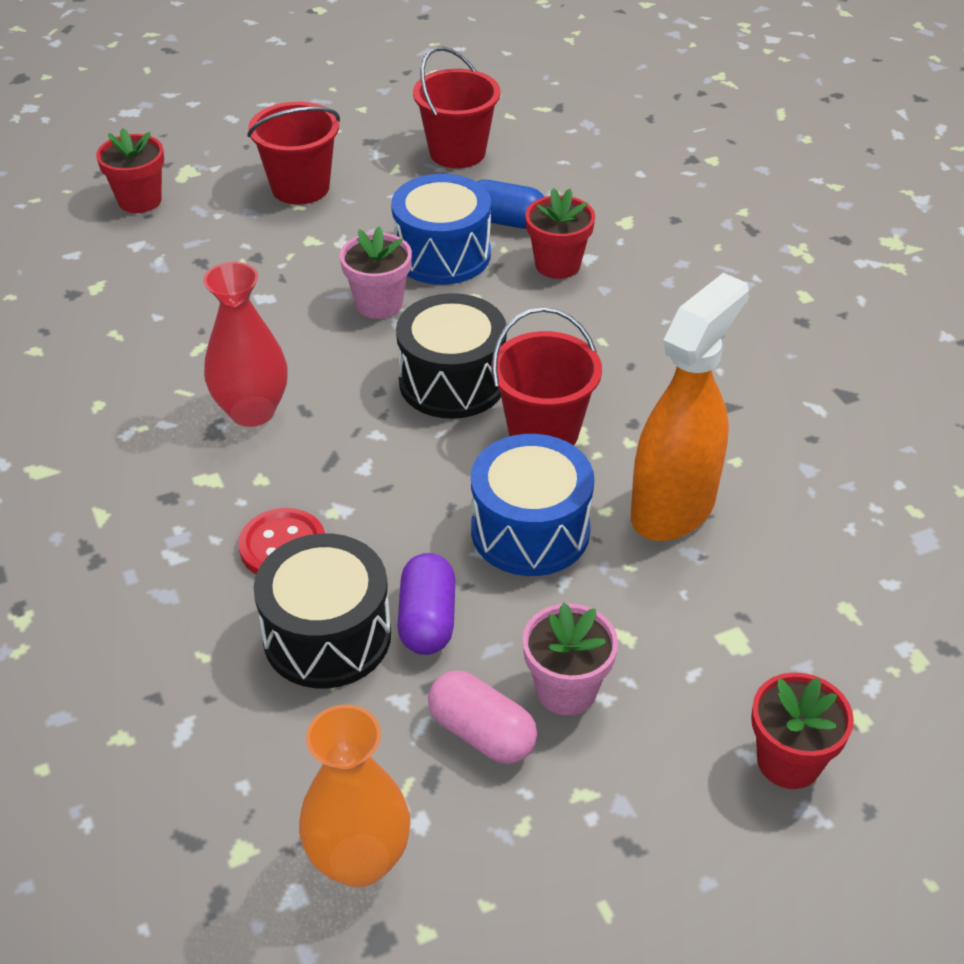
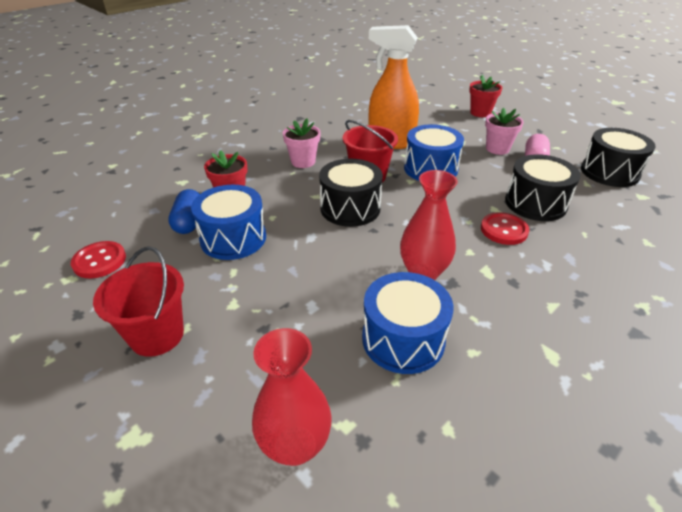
camera: 110 degrees left, 5 degrees down
(103, 254) = (295, 445): none -> red vase
(140, 200) = (194, 458): red flower pot -> none
(160, 355) = (403, 339): none -> blue drum
(359, 860) = (609, 172): orange vase -> black drum
(379, 304) = (295, 251): pink flower pot -> pink flower pot (303, 162)
(427, 620) = (500, 182): purple capsule -> none
(457, 152) = (99, 261): red bucket -> red button

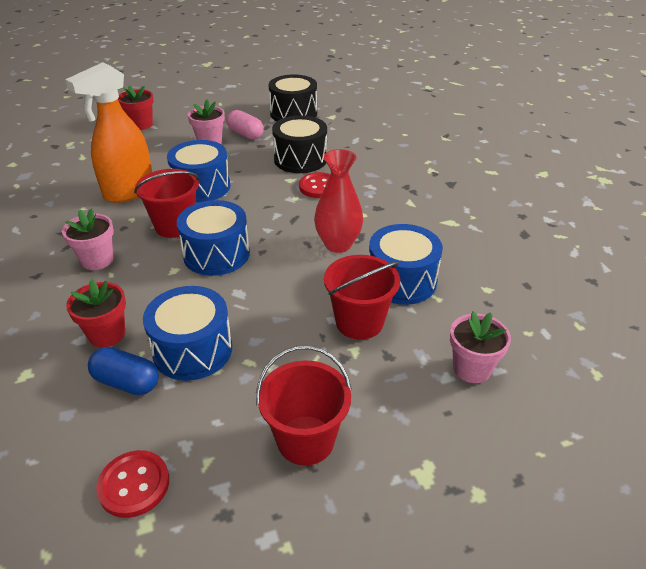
camera: 65 degrees left, 0 degrees up
(295, 445) = (472, 368): red vase -> pink flower pot
(318, 324) = (359, 322): none -> red bucket
(350, 208) = (216, 254): black drum -> blue drum

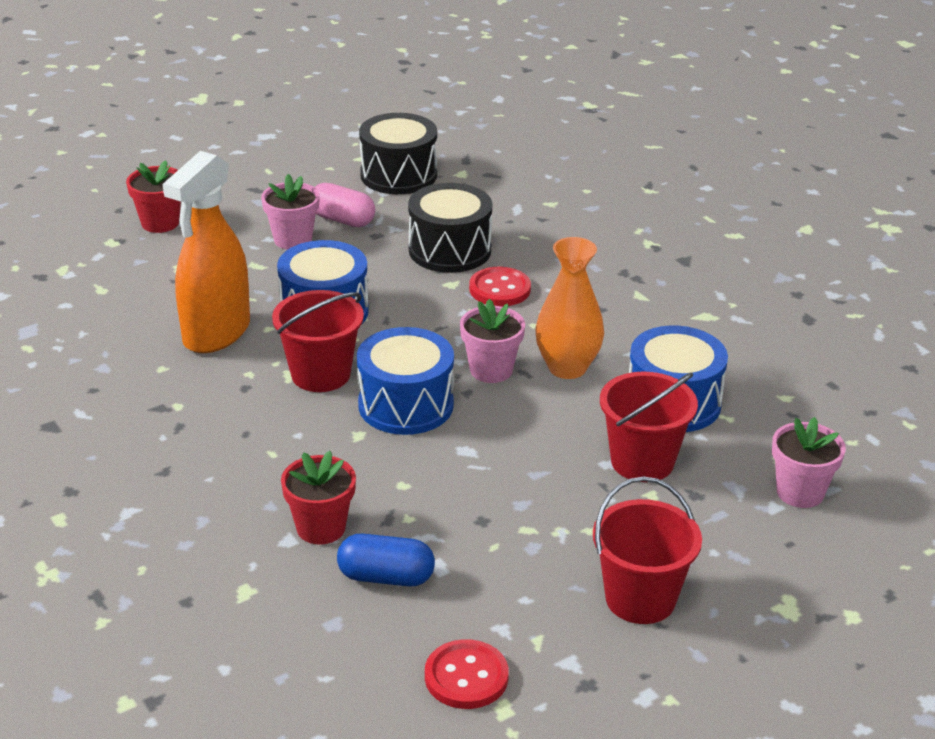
camera: 15 degrees left, 5 degrees down
(97, 260) = (239, 437): pink flower pot -> pink flower pot (491, 370)
(193, 350) = (447, 527): blue drum -> none
(338, 244) = (567, 368): red vase -> orange vase

